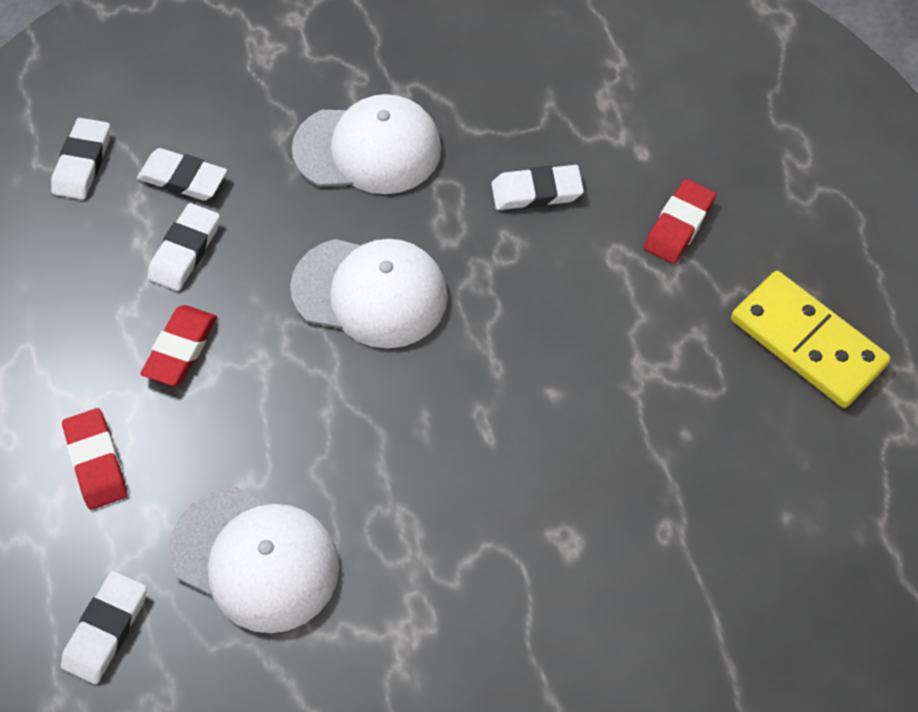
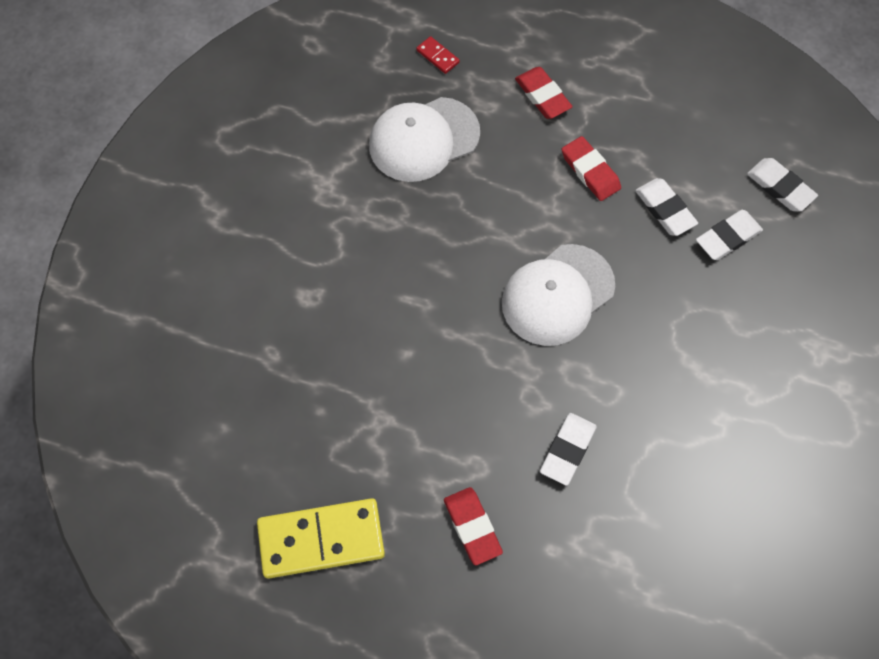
camera: 125 degrees right, 5 degrees up
(96, 461) = (543, 95): red eraser -> red eraser turned 45 degrees clockwise
(106, 629) = (438, 56): white eraser -> red domino
(368, 149) = (680, 363): white cap -> none

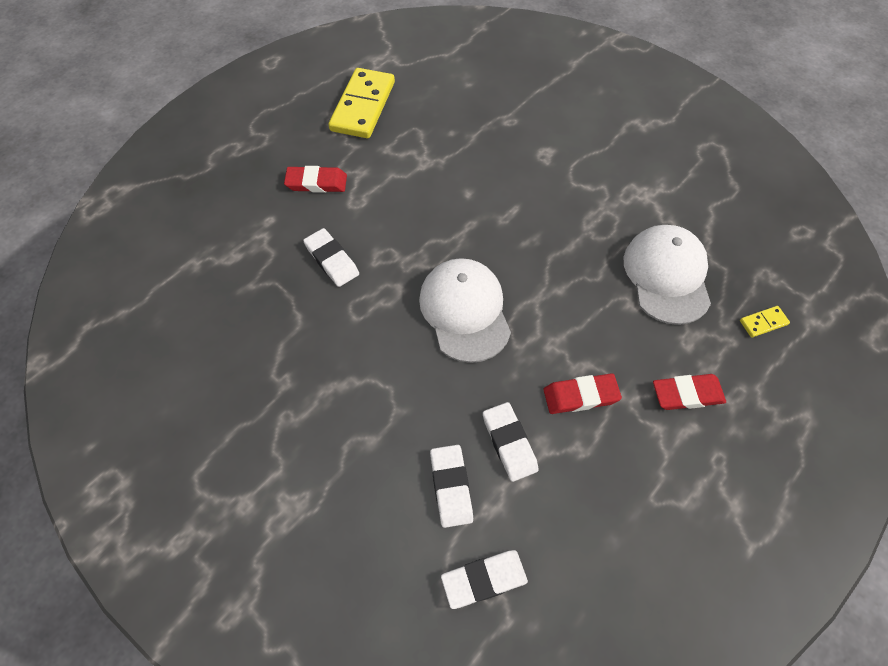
camera: 115 degrees right, 5 degrees down
(438, 56) = (763, 323): red domino -> yellow domino
(665, 209) = (509, 443): white eraser -> white eraser turned 75 degrees clockwise

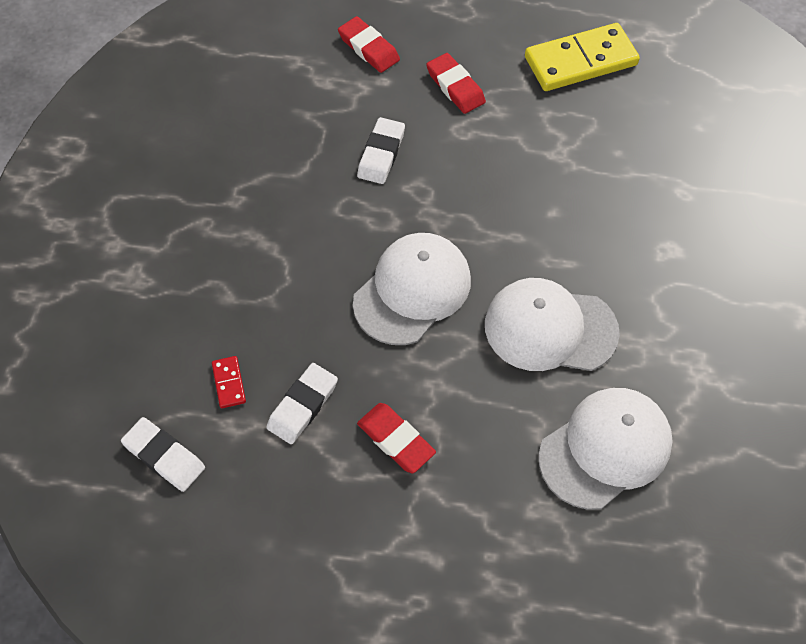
camera: 55 degrees right, 0 degrees up
(451, 487) = (229, 383): white eraser -> red domino
(556, 250) = (550, 328): none -> white cap
(687, 394) = (471, 537): red eraser -> red eraser (368, 48)
(763, 323) = (623, 576): yellow domino -> none

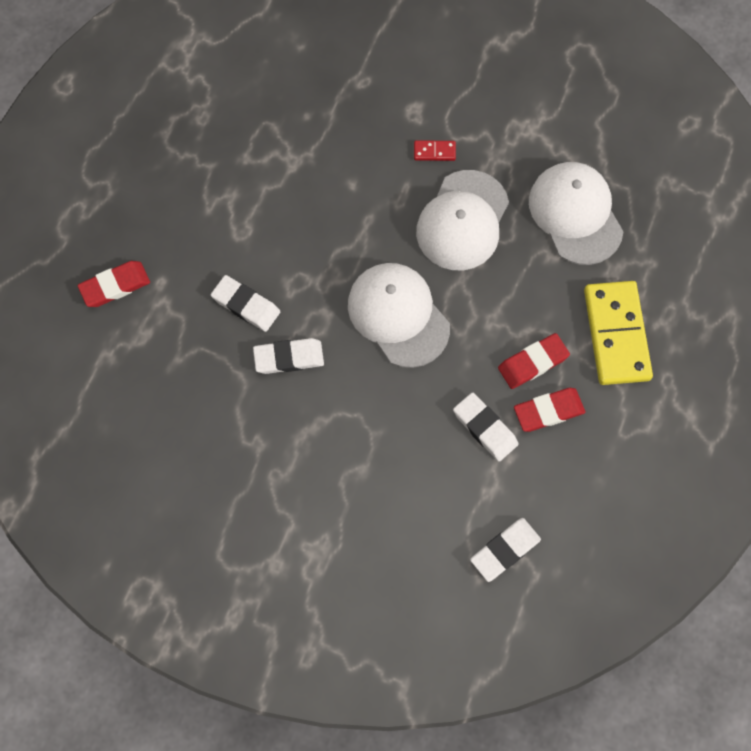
camera: 75 degrees left, 10 degrees up
(229, 383) = (448, 484): red domino -> red domino (434, 152)
(334, 204) = (289, 358): none -> white eraser
(455, 87) = (190, 223): red eraser -> red eraser (548, 411)
(580, 61) = (196, 112): yellow domino -> yellow domino (616, 334)

